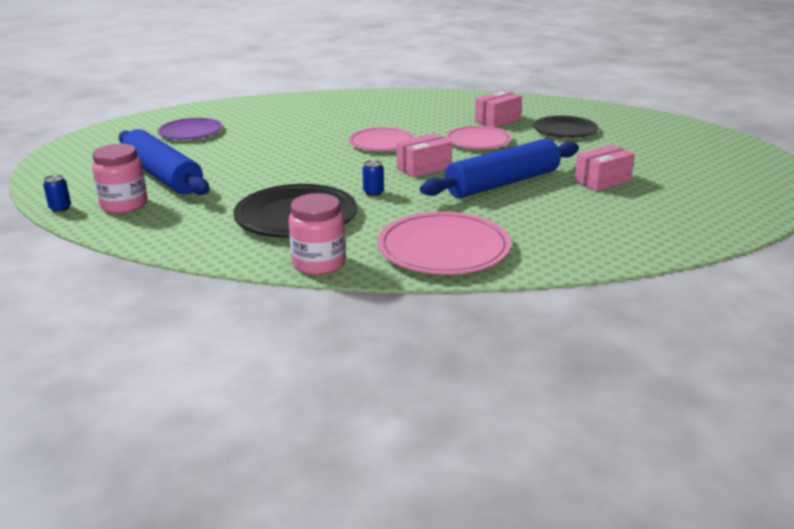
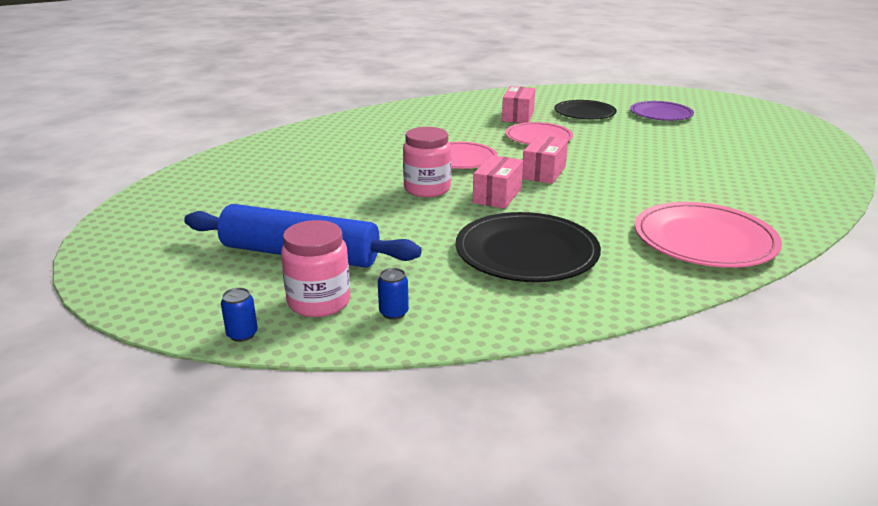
camera: 35 degrees left, 0 degrees up
(190, 132) = (236, 197): purple plate -> purple plate (661, 114)
(319, 263) = (641, 292): pink jar -> pink jar (427, 189)
(373, 192) = (548, 207): blue can -> blue can (393, 313)
(502, 183) = (630, 169): blue rolling pin -> none
(602, 181) = (692, 147): pink box -> pink box (497, 195)

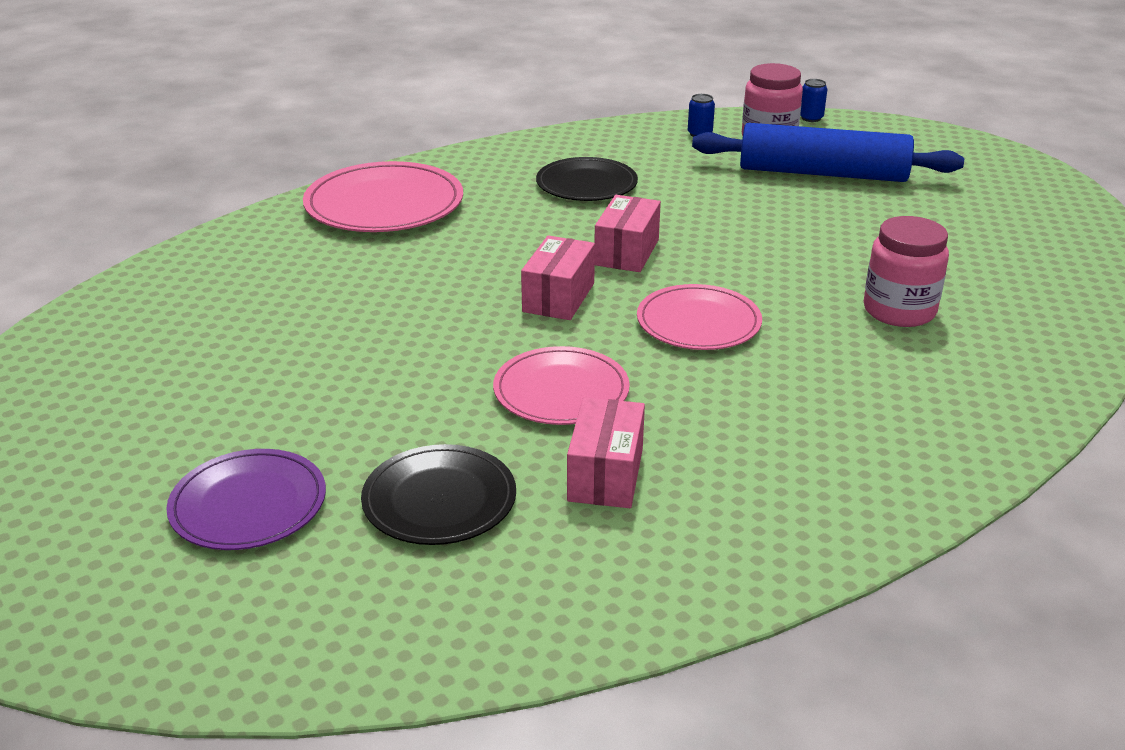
camera: 175 degrees right, 5 degrees up
(427, 189) = (728, 259): pink jar -> pink jar (899, 311)
(526, 252) = (586, 184): black plate -> black plate, size x0.66

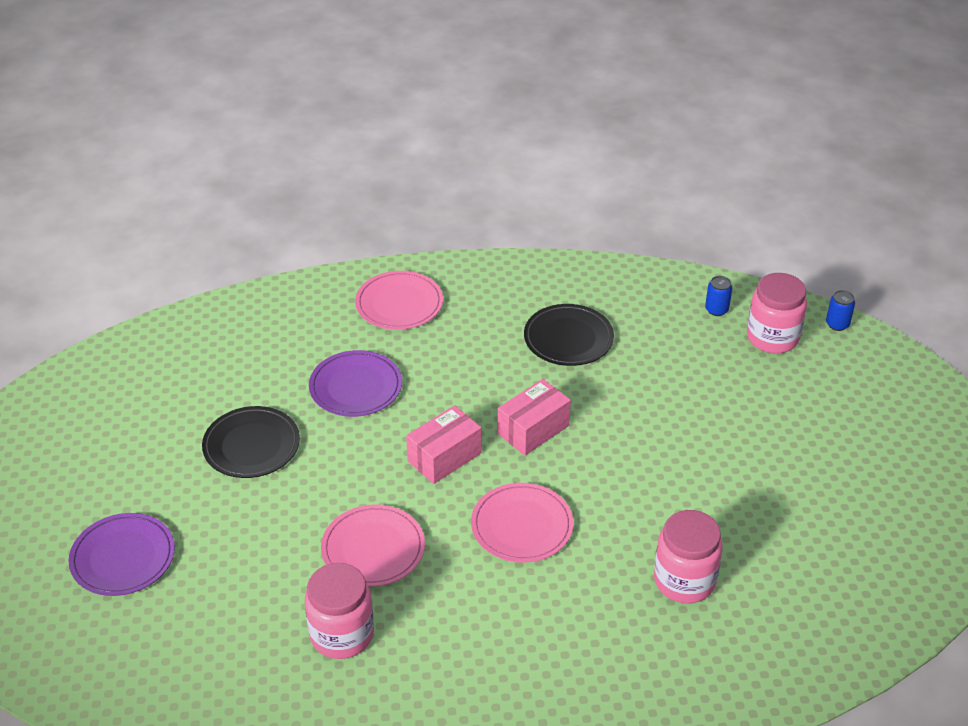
camera: 30 degrees right, 10 degrees up
(384, 204) = (399, 303): pink plate -> pink plate, size x0.66
(401, 274) = (355, 387): none -> purple plate
(439, 499) = (229, 606): black plate -> black plate (251, 445)
(606, 474) = (342, 634): pink box -> pink jar
(822, 173) = (777, 400): blue rolling pin -> none

